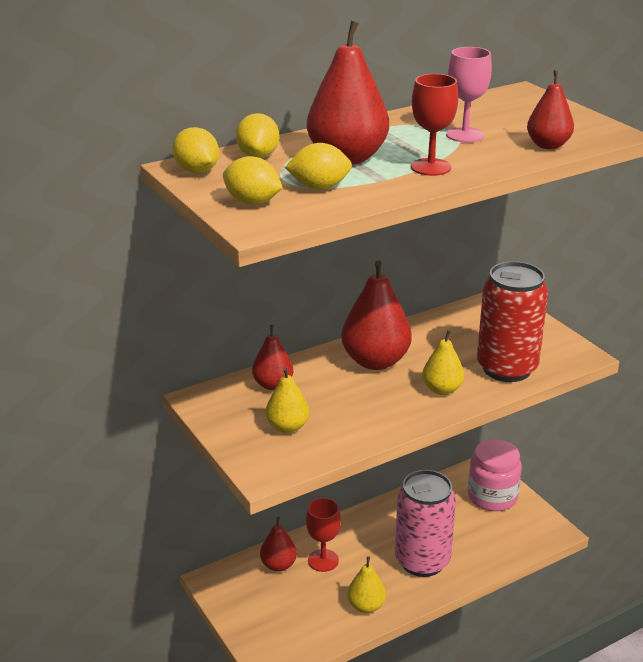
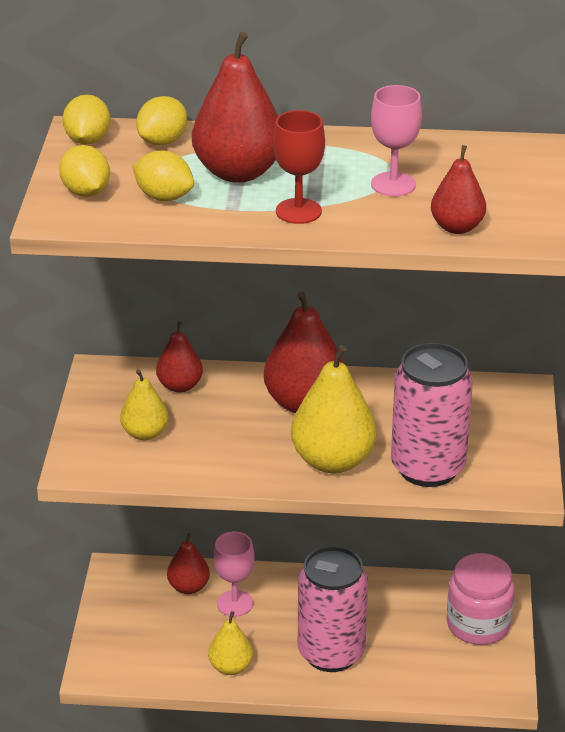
camera: 35 degrees right, 5 degrees up
(323, 560) = (235, 603): red goblet -> pink goblet
(442, 389) = (333, 461): yellow pear -> yellow pear, size x1.74
(506, 368) = (427, 467): red can -> pink can

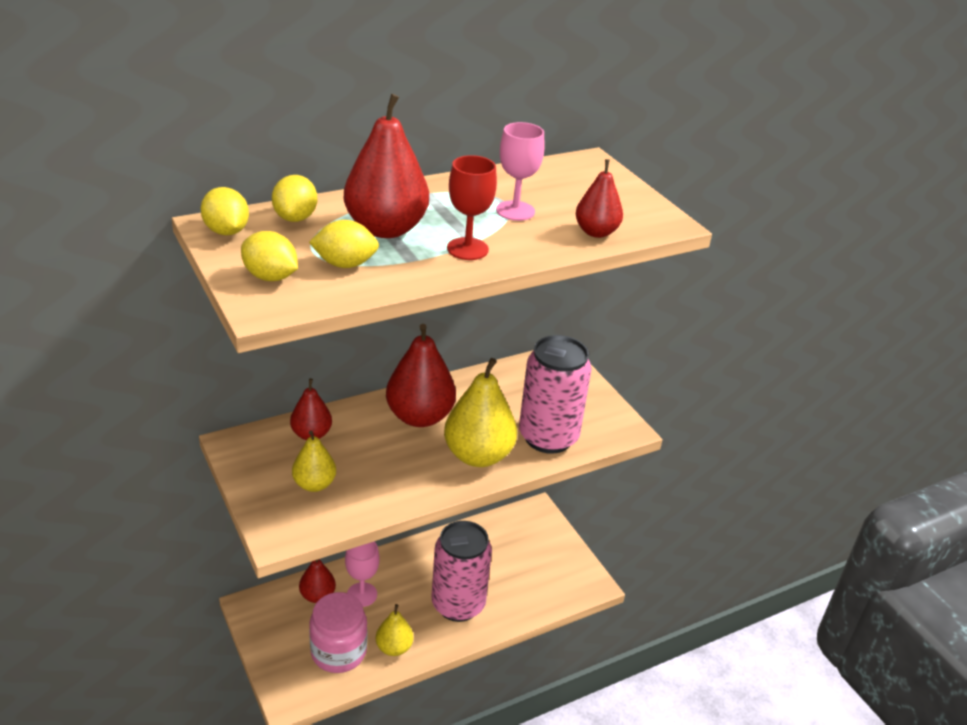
camera: 35 degrees left, 0 degrees up
(478, 624) = (540, 541): pink jar -> pink jar (338, 651)

